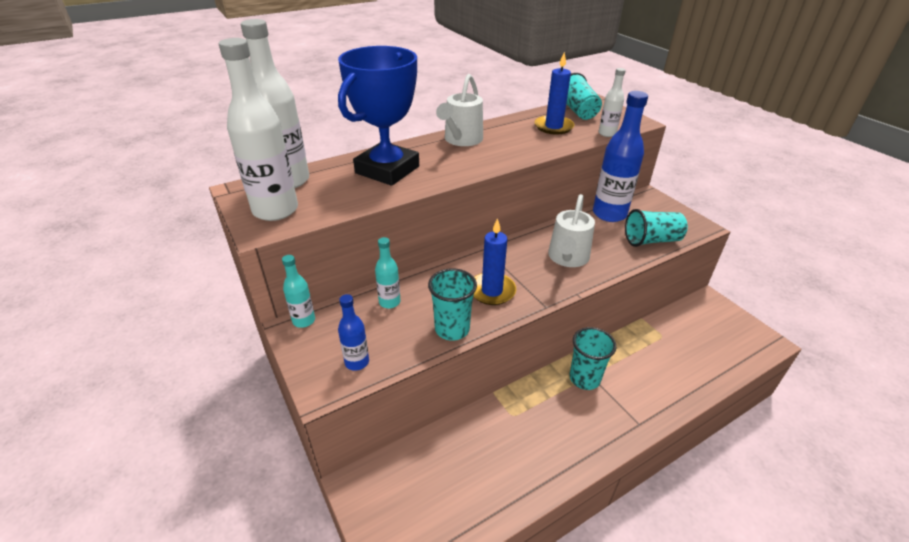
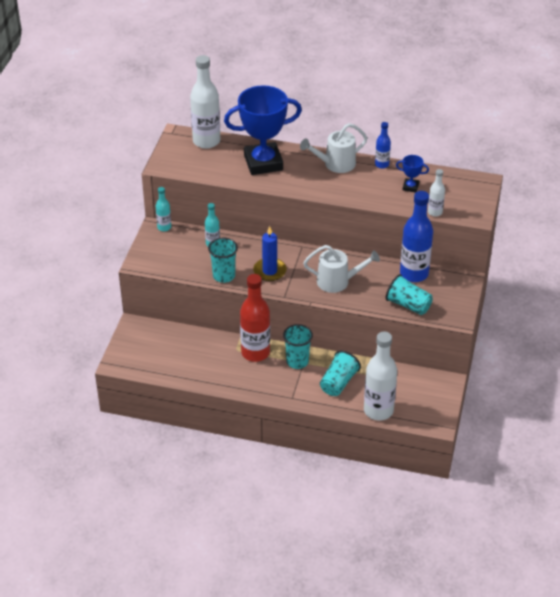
camera: 45 degrees right, 5 degrees up
(275, 210) = (180, 158): white bottle -> white bottle (378, 410)
(357, 362) = (165, 262): blue bottle -> blue bottle (382, 164)
(535, 402) = (255, 352): none -> red bottle
(553, 127) = (410, 187): blue candle -> blue trophy
(567, 258) = (338, 281): white watering can -> white watering can turned 150 degrees counterclockwise
(577, 111) = (452, 183): turquoise cup -> turquoise cup (338, 382)

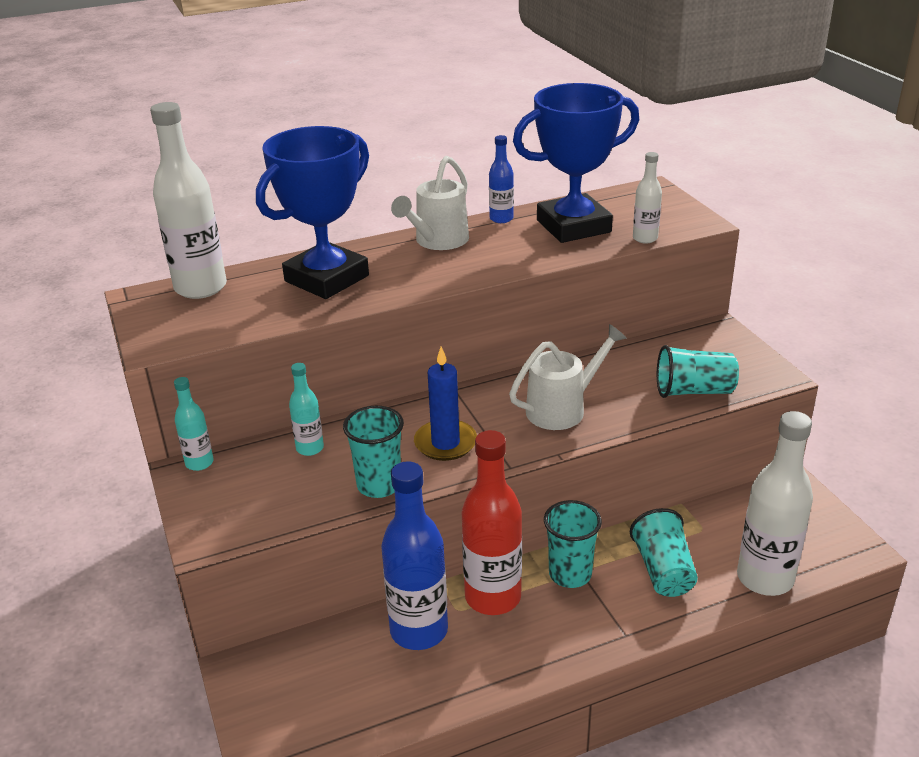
camera: 35 degrees left, 10 degrees down
(410, 187) = (573, 226): blue trophy -> blue trophy, size x2.37
(414, 274) = (648, 352): blue bottle -> blue bottle (419, 630)

